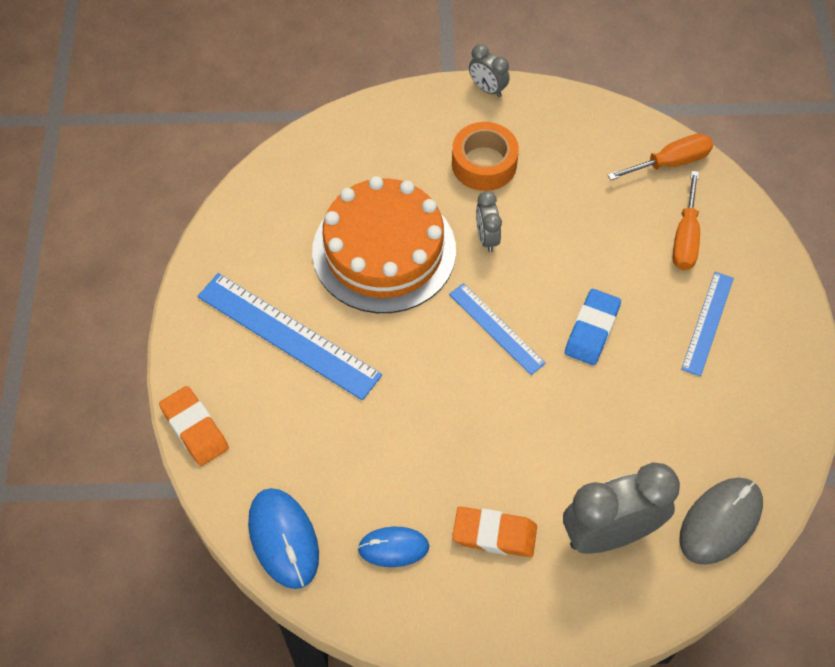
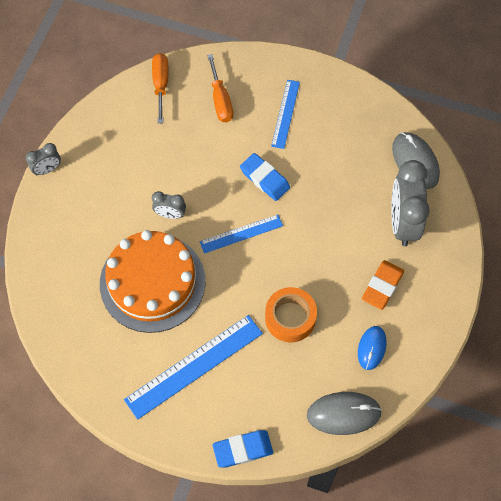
camera: 70 degrees left, 5 degrees up
(195, 428) = (243, 449): orange eraser -> blue eraser
(283, 539) = (343, 414): blue mouse -> grey mouse
(484, 164) = (110, 195): orange tape -> orange tape (290, 318)
(685, 237) = (220, 100): orange screwdriver -> orange screwdriver turned 45 degrees clockwise
(707, 323) = (285, 114): blue ruler -> blue ruler turned 60 degrees clockwise

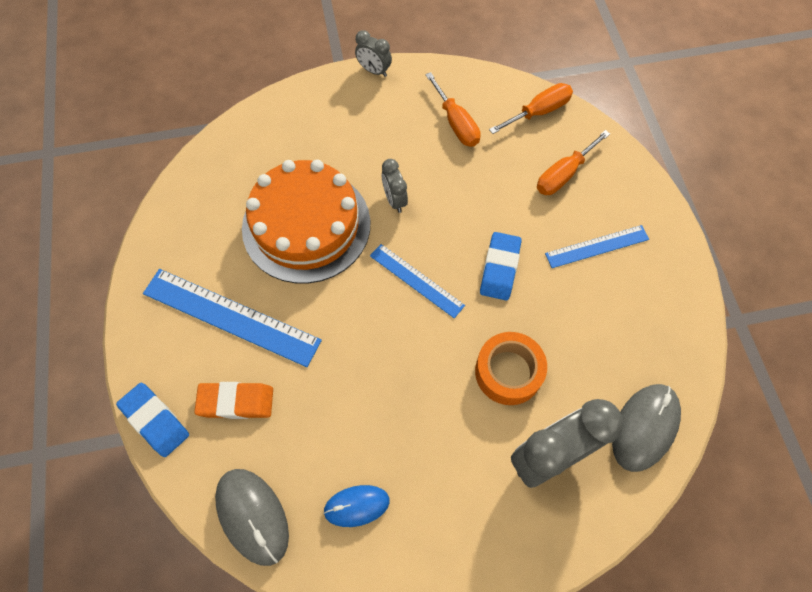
camera: 60 degrees right, 0 degrees up
(134, 141) = (456, 123): none -> orange screwdriver
(290, 318) = (343, 387): orange tape -> orange tape (508, 372)
(382, 286) = (447, 475): orange eraser -> orange eraser (236, 402)

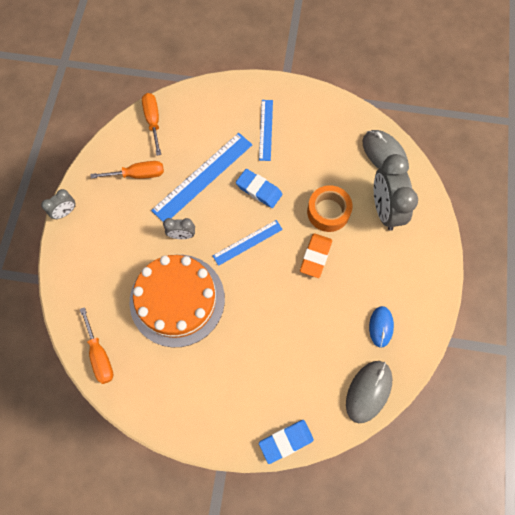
camera: 70 degrees left, 5 degrees up
(231, 316) = (228, 370): blue ruler -> blue ruler (202, 177)
(236, 402) = (291, 383): orange eraser -> orange eraser (315, 256)
(252, 516) = (368, 391): grey mouse -> grey mouse turned 45 degrees counterclockwise
(563, 174) = (207, 126): orange screwdriver -> orange screwdriver (100, 355)

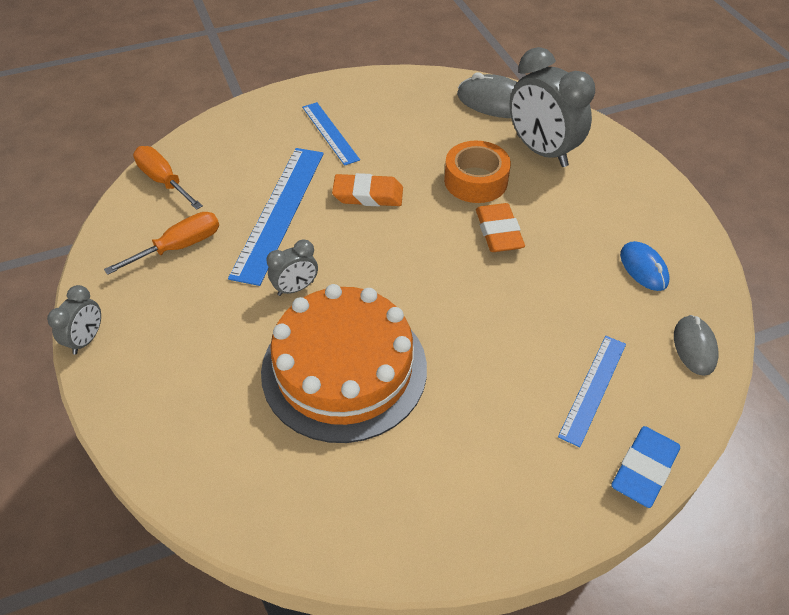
camera: 30 degrees left, 20 degrees down
(100, 355) = (268, 508): orange screwdriver -> none
(247, 242) = (396, 256): blue ruler -> blue ruler (593, 388)
(259, 190) = (368, 195): blue eraser -> orange eraser
(368, 391) = (694, 347): grey mouse -> grey mouse, size x0.65

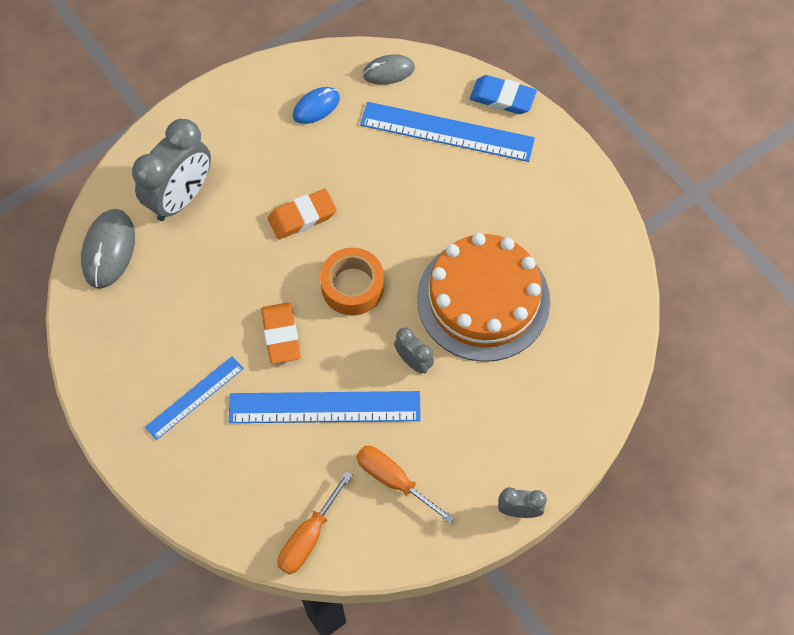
camera: 105 degrees left, 15 degrees up
(475, 181) = (238, 246): orange tape -> orange tape (352, 286)
(593, 388) = (447, 132): blue ruler -> blue ruler, size x1.70

